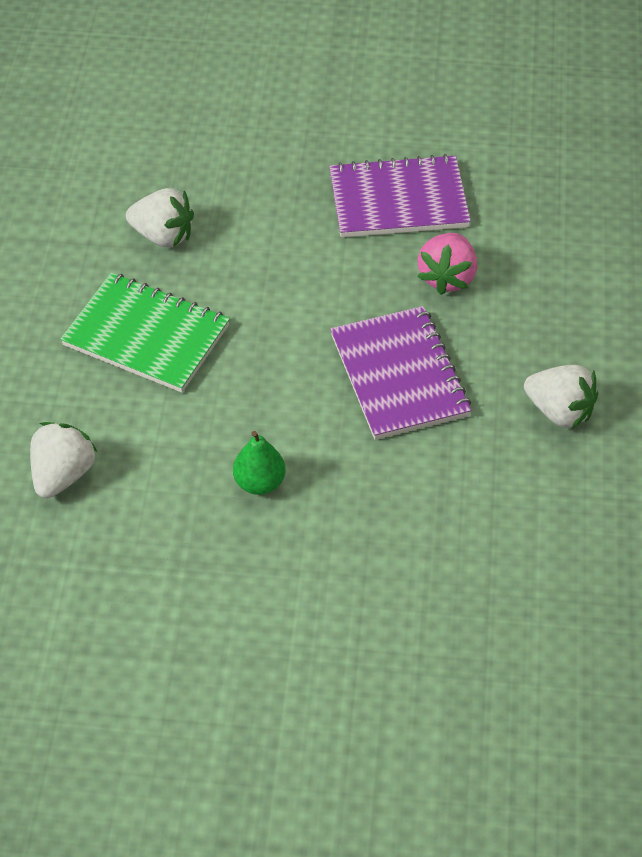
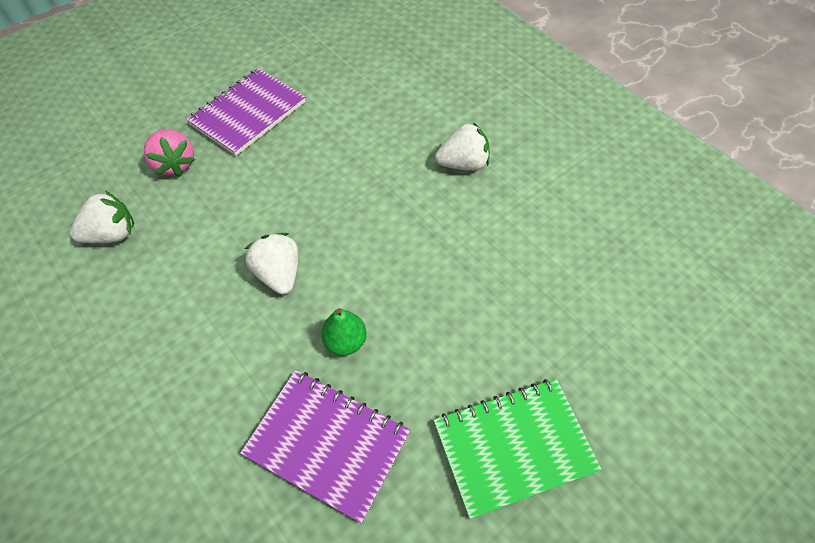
camera: 45 degrees left, 5 degrees up
(63, 474) = (202, 455): white strawberry -> white strawberry (279, 274)
(146, 335) = (166, 307): green notebook -> green notebook (513, 446)
(399, 375) = (357, 209): purple notebook -> purple notebook (327, 443)
(447, 277) = (323, 136): pink strawberry -> pink strawberry (175, 164)

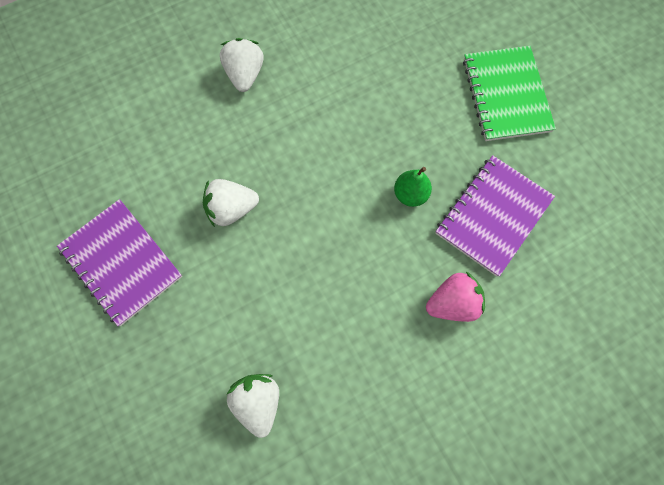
camera: 80 degrees left, 15 degrees up
(175, 164) = (176, 340): pink strawberry -> pink strawberry (452, 303)
(279, 274) = (335, 242): white strawberry -> white strawberry (231, 209)

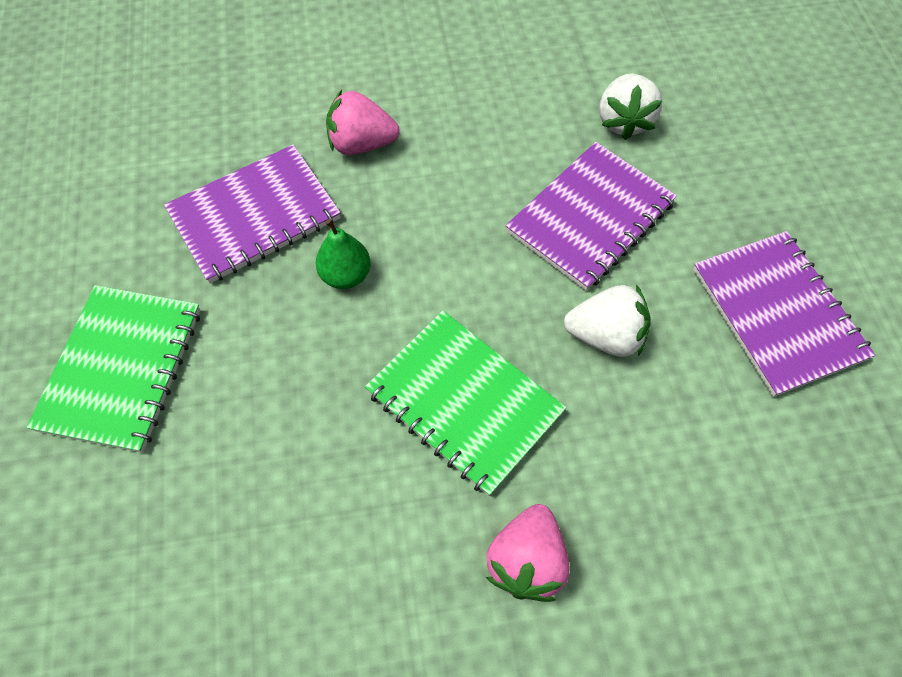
camera: 160 degrees left, 10 degrees down
(245, 74) = (526, 560): white strawberry -> pink strawberry
(262, 296) = (590, 218): none -> purple notebook
(304, 140) = (464, 402): none -> green notebook

